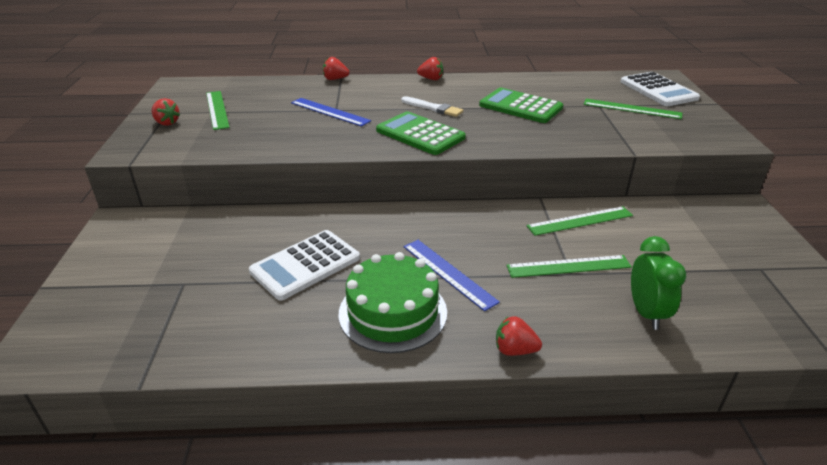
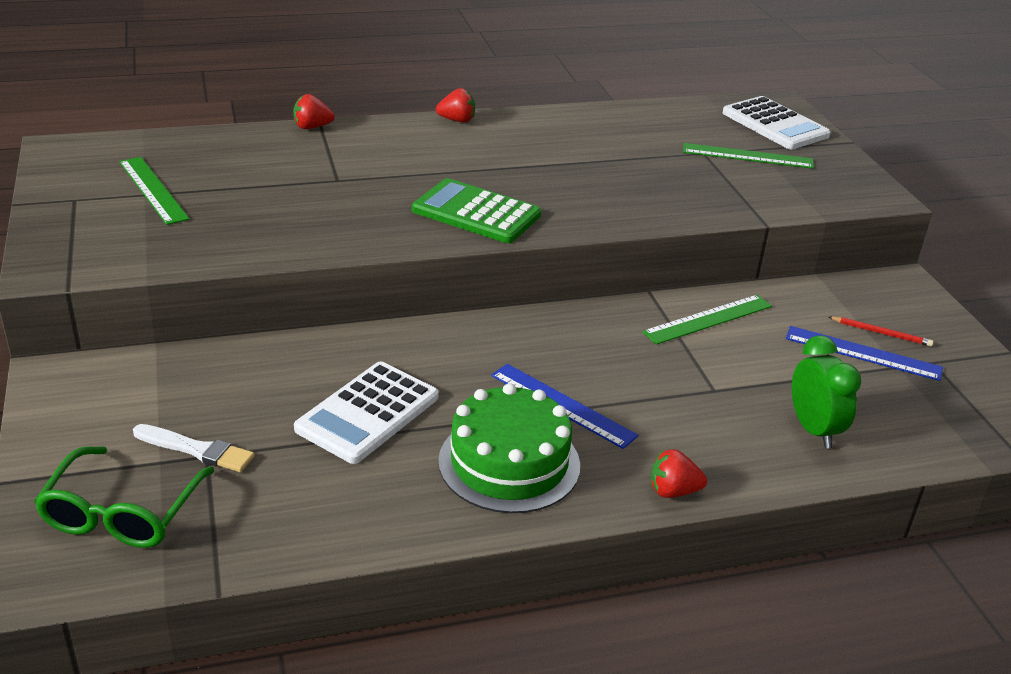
camera: 15 degrees left, 0 degrees up
(106, 318) = (122, 513): none -> green glasses
(167, 123) = (85, 217): red strawberry -> none
(330, 112) = (330, 184): blue ruler -> blue ruler (863, 353)
(433, 108) = (478, 169): white brush -> white brush (196, 449)
(520, 106) = (599, 160): green calculator -> none
(568, 266) = (709, 381): green ruler -> none
(719, 242) = (881, 333): none -> red pencil

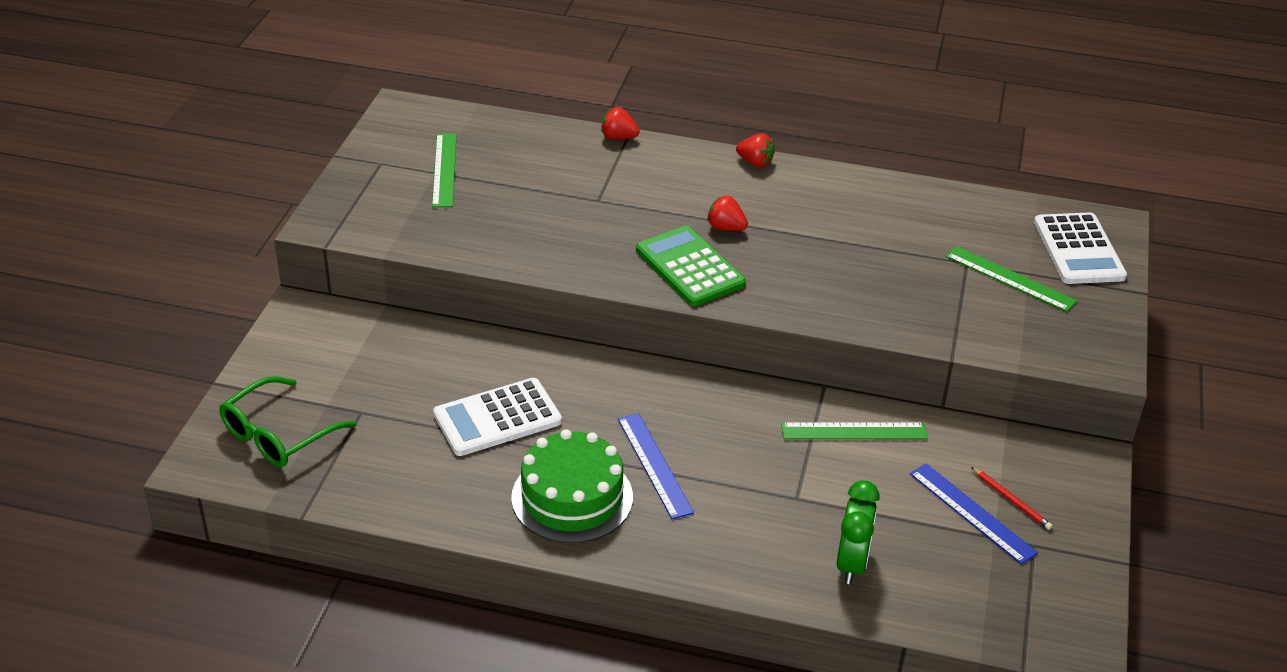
camera: 30 degrees right, 5 degrees up
(196, 449) = (356, 404): white brush -> none
(673, 491) = (681, 568): red strawberry -> red strawberry (725, 228)

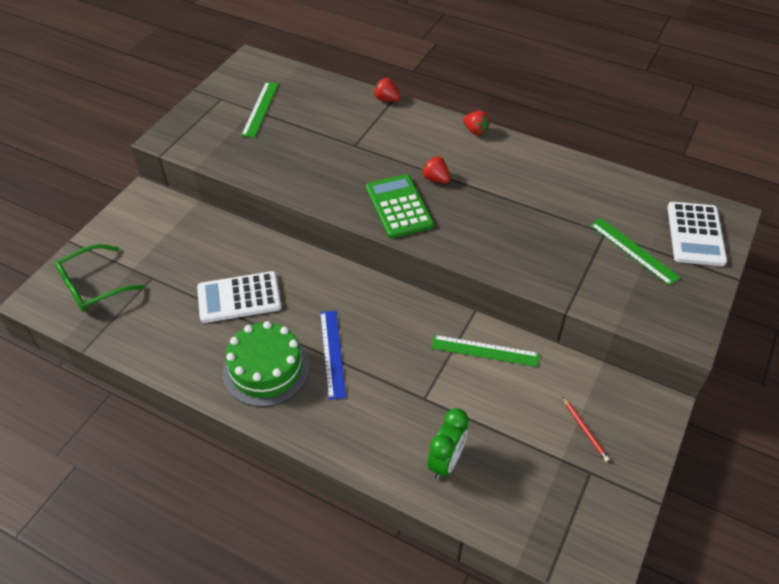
camera: 15 degrees right, 10 degrees up
(972, 512) = (551, 435): blue ruler -> none

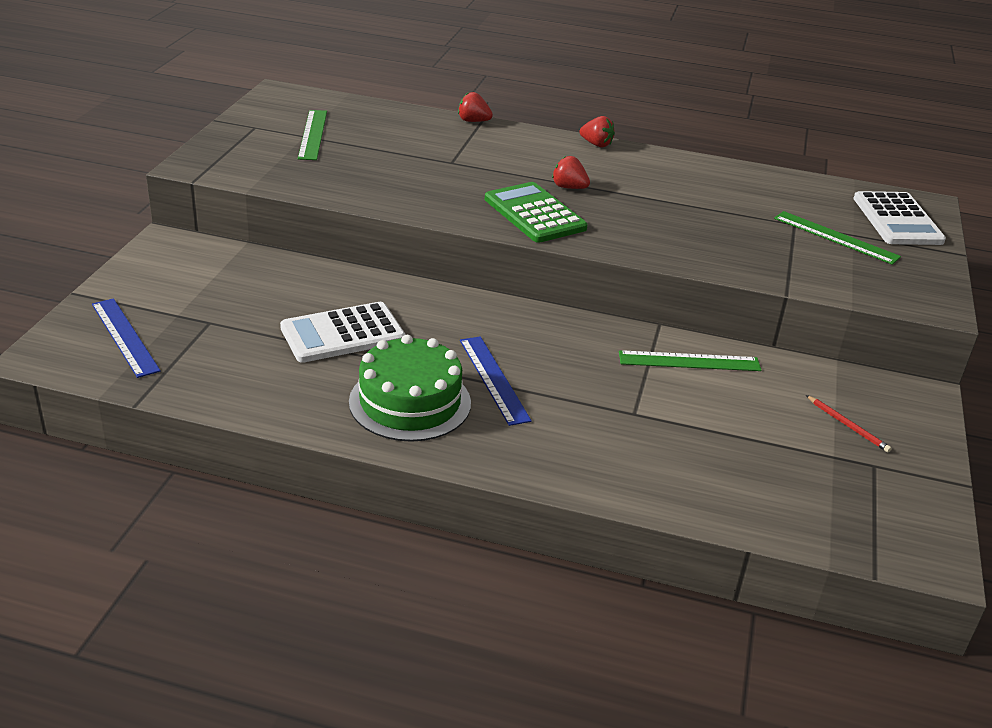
camera: 15 degrees left, 15 degrees down
(93, 286) = (125, 337): green glasses -> blue ruler
(446, 461) = (691, 473): green clock -> none

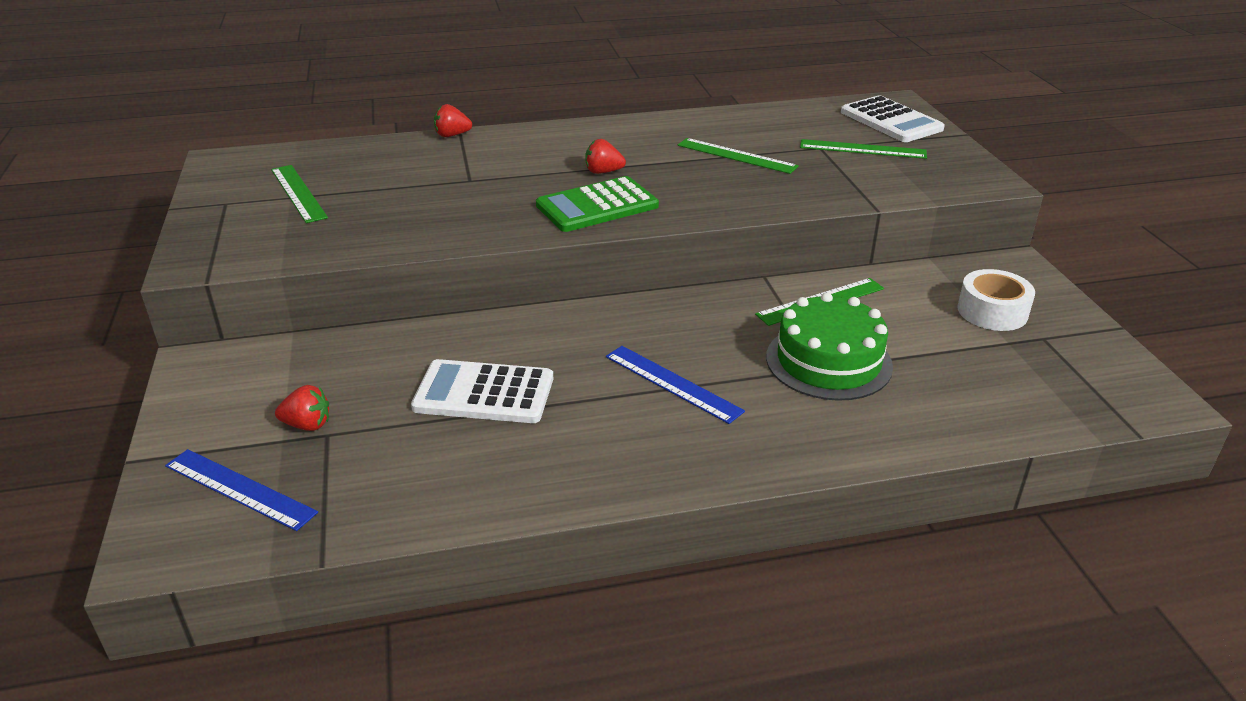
camera: 25 degrees left, 0 degrees up
(342, 334) = (484, 393): white calculator -> white calculator turned 60 degrees clockwise
(410, 402) = (616, 438): green cake -> green cake (828, 361)
(534, 214) = (597, 206): green calculator -> green calculator turned 60 degrees counterclockwise
(596, 144) = (587, 126): red strawberry -> red strawberry (307, 425)
(704, 208) = (736, 156): none -> green ruler
(848, 425) = (992, 311): red pencil -> white tape

